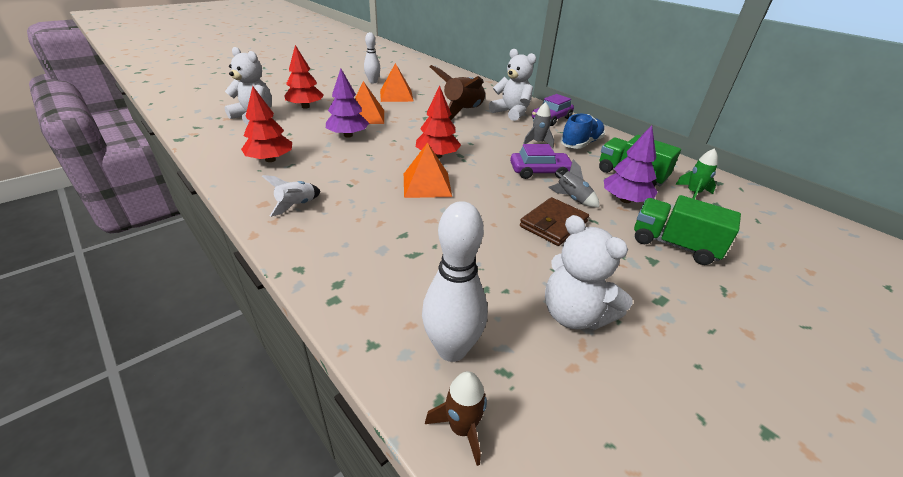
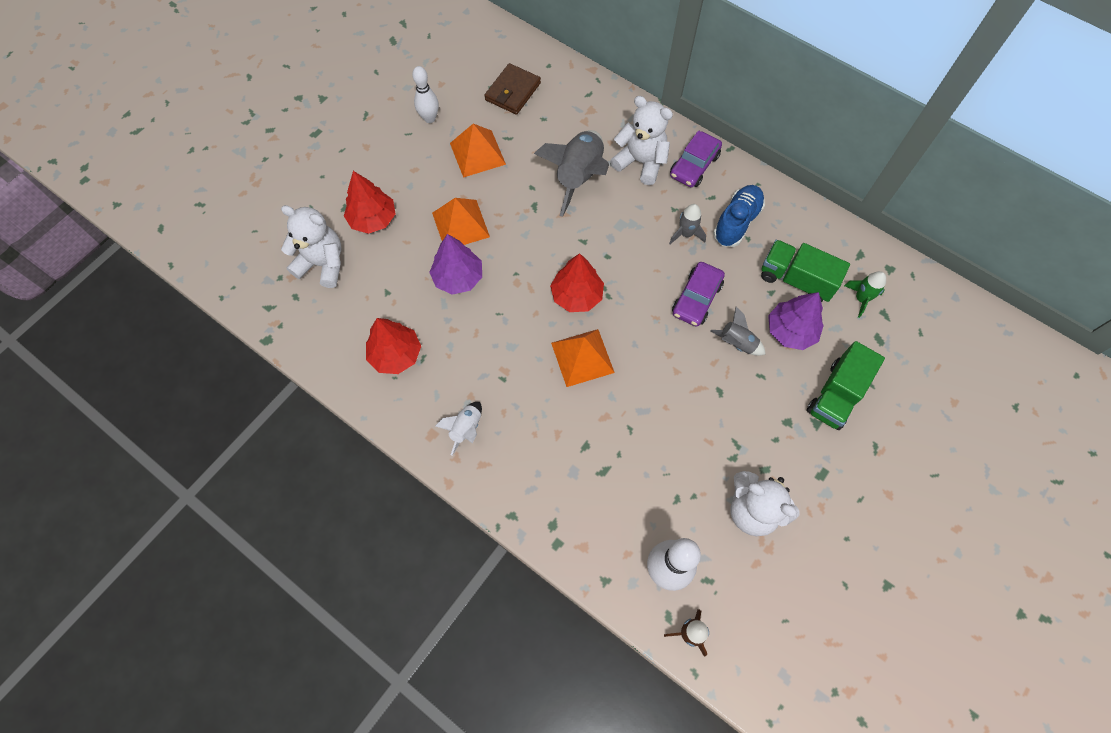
camera: 10 degrees left, 30 degrees up
(463, 112) = (578, 177): brown rocket -> grey rocket
(539, 171) = (696, 299): purple car -> purple car turned 135 degrees clockwise
(553, 224) = (722, 392): brown wallet -> brown wallet (513, 91)
(674, 245) = (836, 395): green truck -> green truck turned 75 degrees counterclockwise

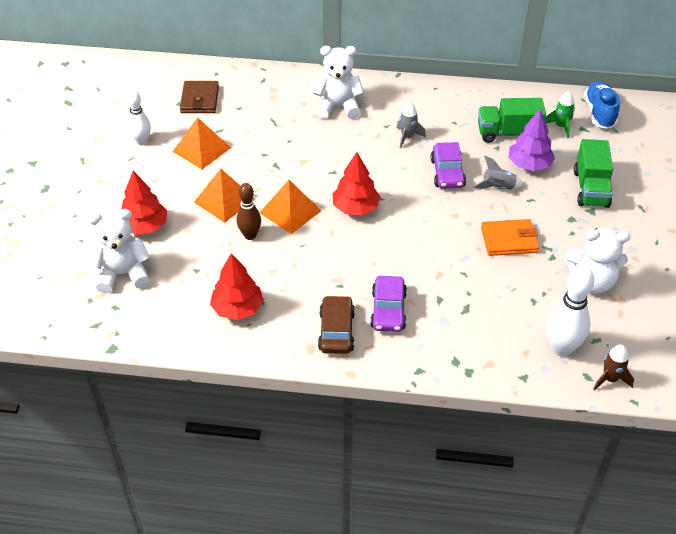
camera: 30 degrees left, 20 degrees down
(458, 277) = (250, 235): purple tree -> brown bowling pin
(466, 428) = (336, 331): white rocket -> brown car
(578, 177) = (297, 134): grey rocket -> none
(582, 357) = (391, 245): orange pyramid -> orange pyramid (290, 211)
(694, 165) = (380, 94): purple car -> purple car (388, 310)
(703, 413) = (509, 240): none -> orange wallet
(736, 222) = (438, 116): blue shoe -> blue shoe (599, 113)

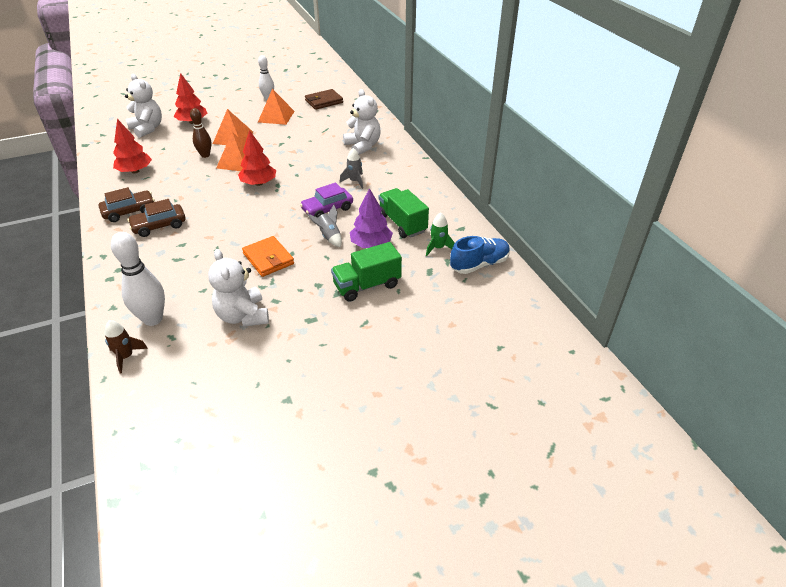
camera: 60 degrees right, 5 degrees down
(388, 310) = (159, 226): purple car -> brown car

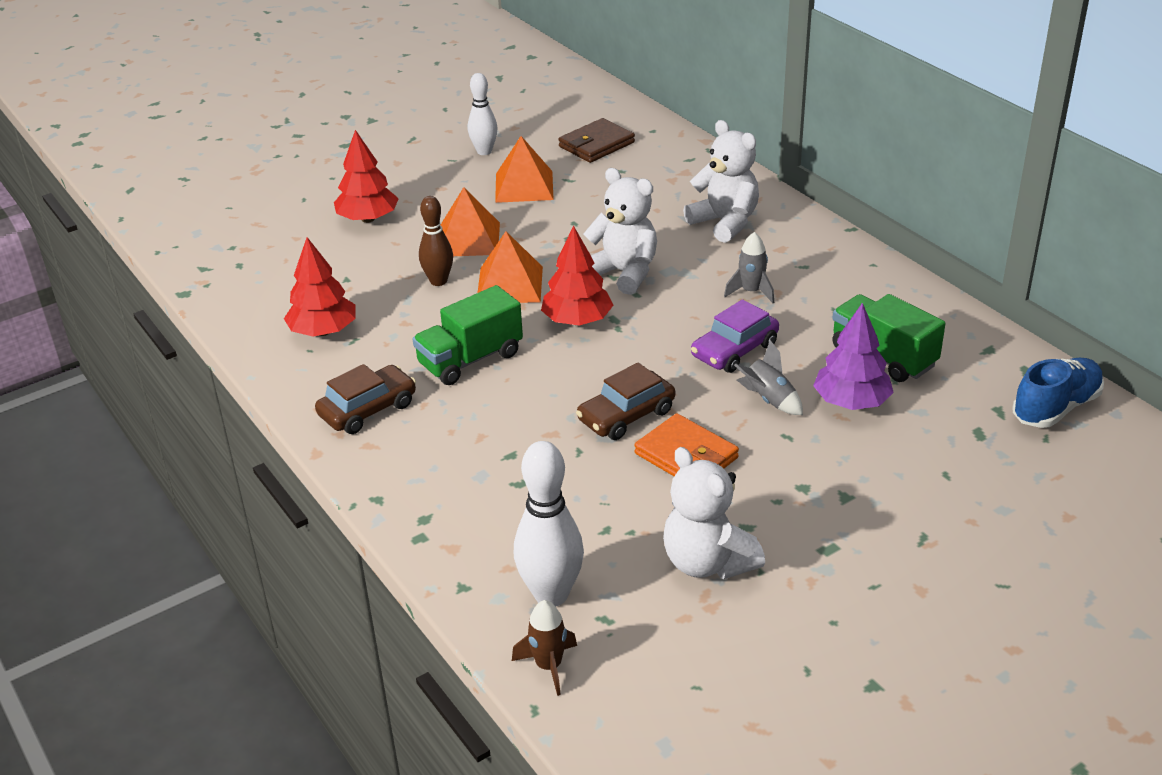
camera: 10 degrees left, 5 degrees down
(147, 129) = (287, 244): white teddy bear -> white teddy bear (624, 273)
(159, 226) = (444, 428): brown car -> brown car (626, 416)
(367, 285) = (888, 475): green truck -> green truck (470, 359)
(438, 248) = (970, 390): green rocket -> none

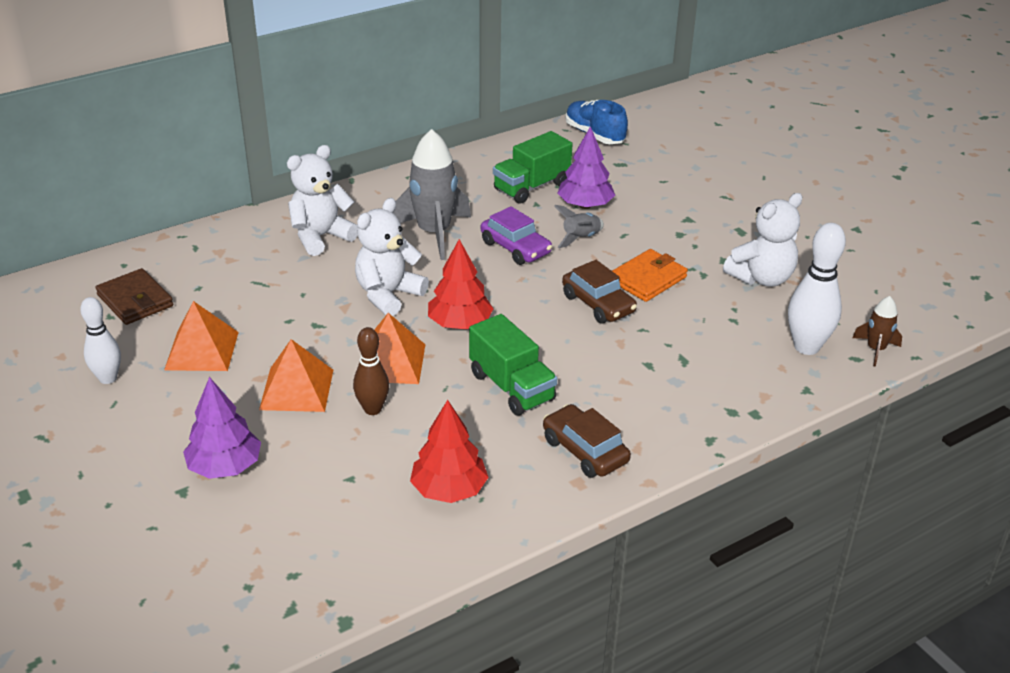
camera: 90 degrees left, 0 degrees up
(368, 219) = (225, 467): red tree -> purple tree
(751, 292) = (434, 233): grey rocket -> grey rocket, size x1.97

